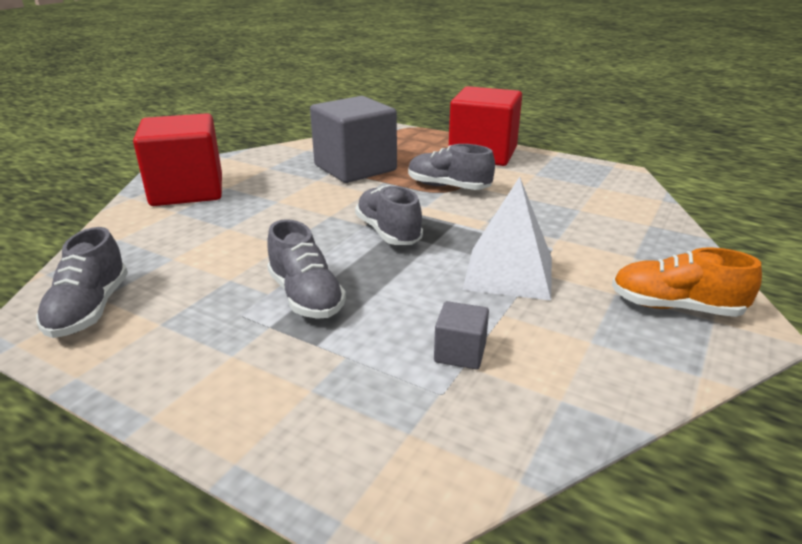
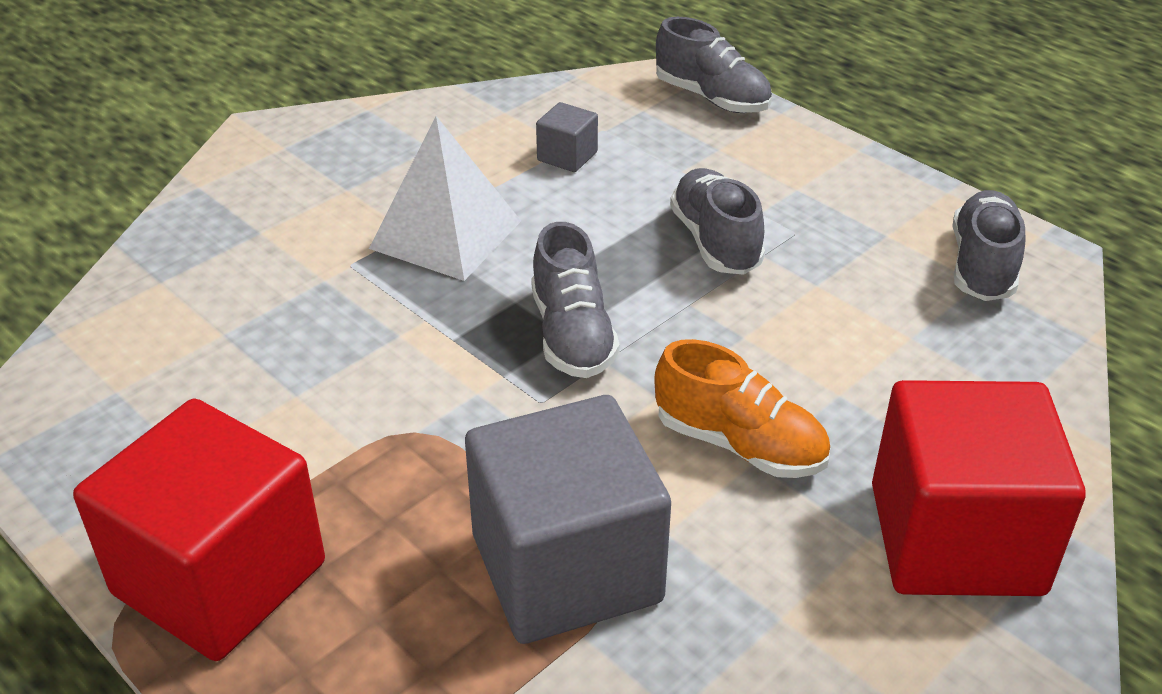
camera: 165 degrees left, 10 degrees up
(448, 187) = (399, 444): grey shoe -> grey shoe (712, 98)
(675, 307) = (303, 164): orange shoe -> orange shoe (739, 444)

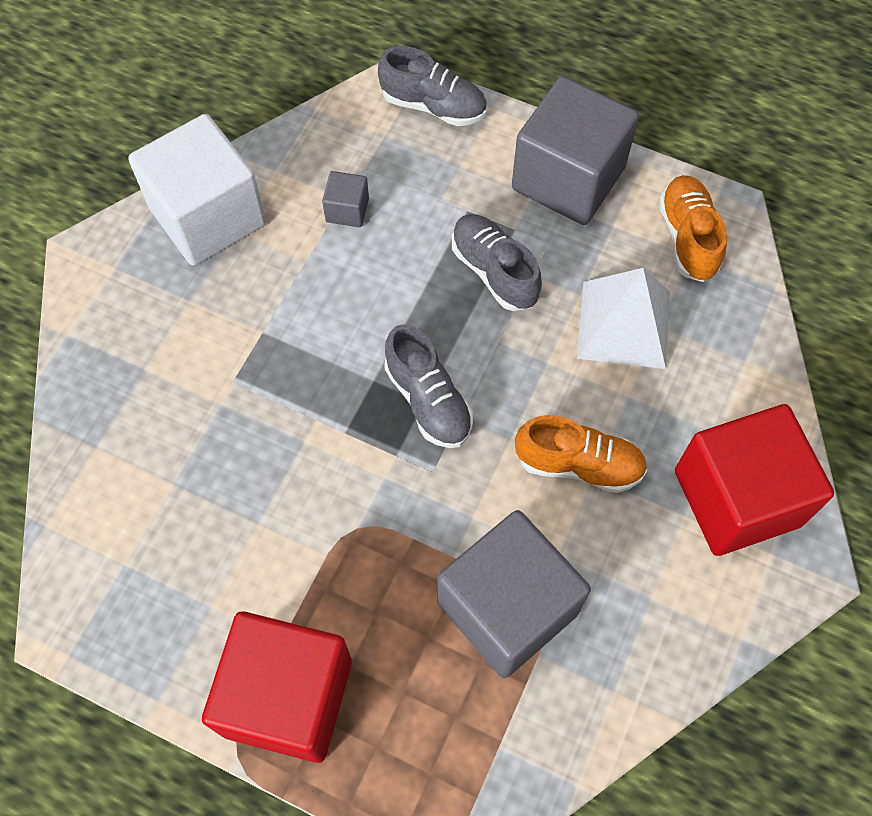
camera: 20 degrees left, 25 degrees up
(409, 130) = (208, 216): none -> white cube
(446, 234) = (291, 327): white pyramid -> white pyramid (624, 324)
(846, 184) = (568, 178): none -> grey cube
(982, 266) = (688, 238): grey shoe -> orange shoe

